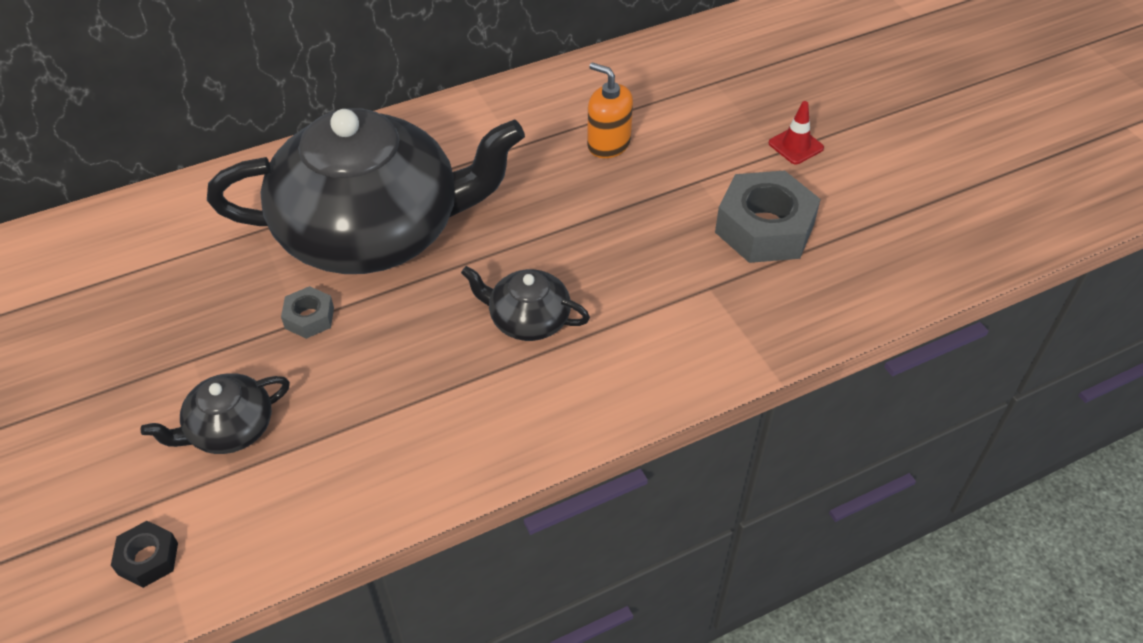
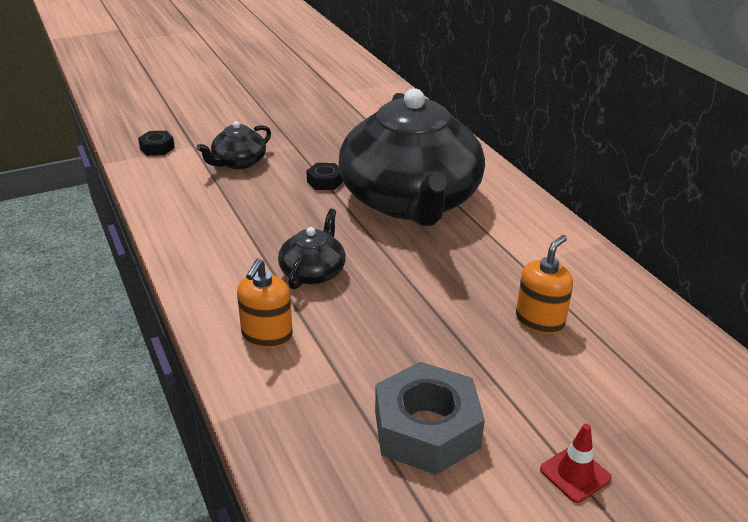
camera: 90 degrees right, 15 degrees down
(229, 429) = (238, 162): black teapot -> black teapot turned 105 degrees counterclockwise
(309, 318) = (325, 181): grey nut -> black nut
(647, 353) = (267, 335): none -> orange soap dispenser

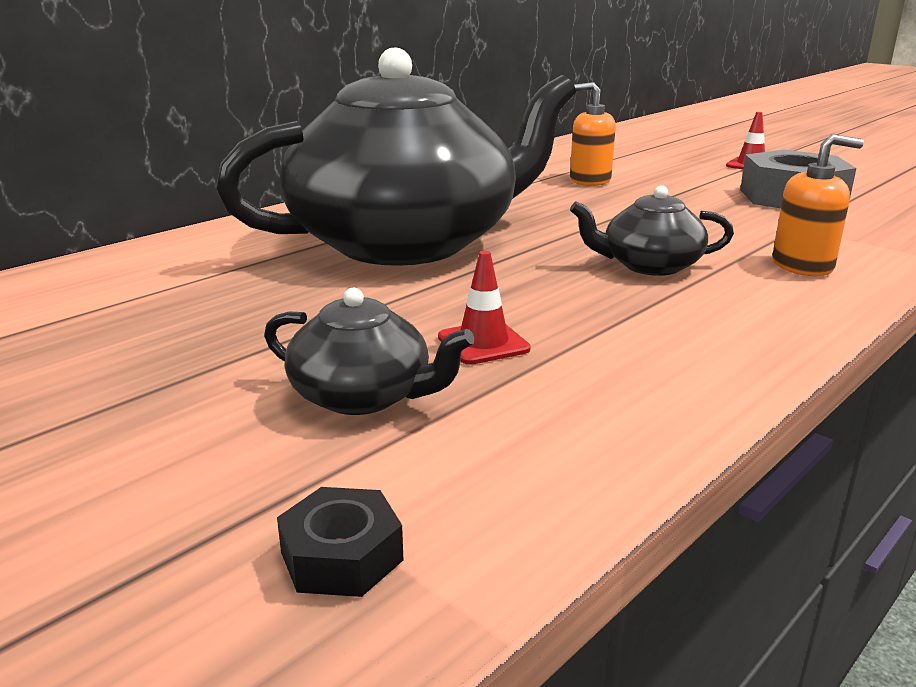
camera: 110 degrees left, 10 degrees down
(258, 194) = (483, 343): none -> red traffic cone
(325, 181) = (390, 300): black nut -> none

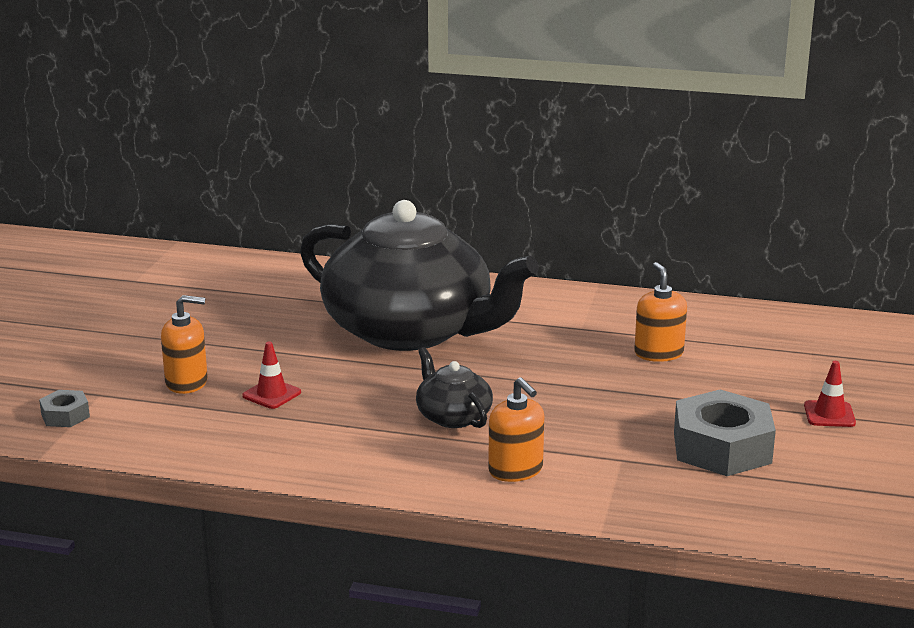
camera: 60 degrees right, 0 degrees up
(341, 556) = (65, 415): black nut -> grey nut
(363, 396) = (187, 382): black teapot -> orange soap dispenser

